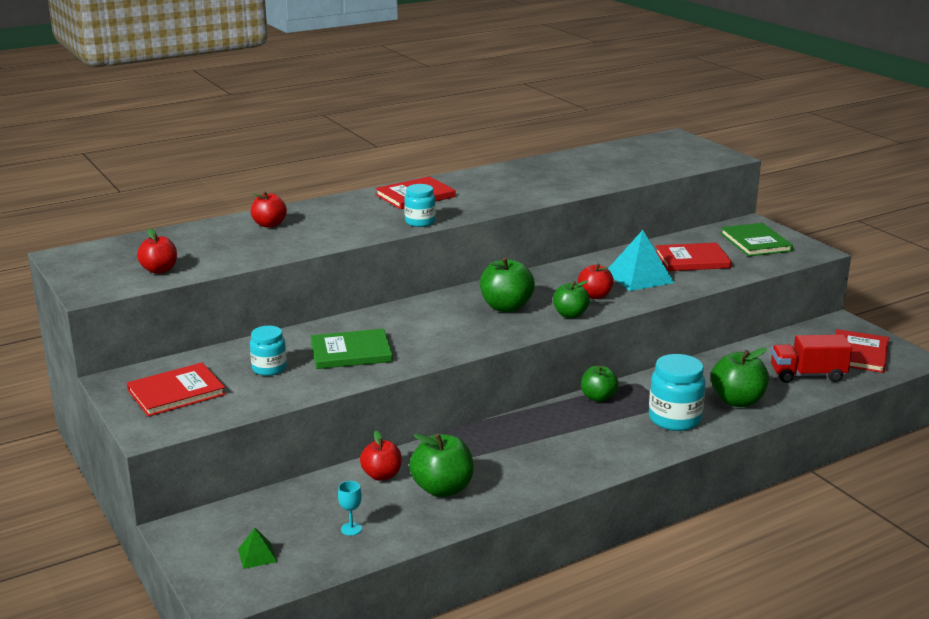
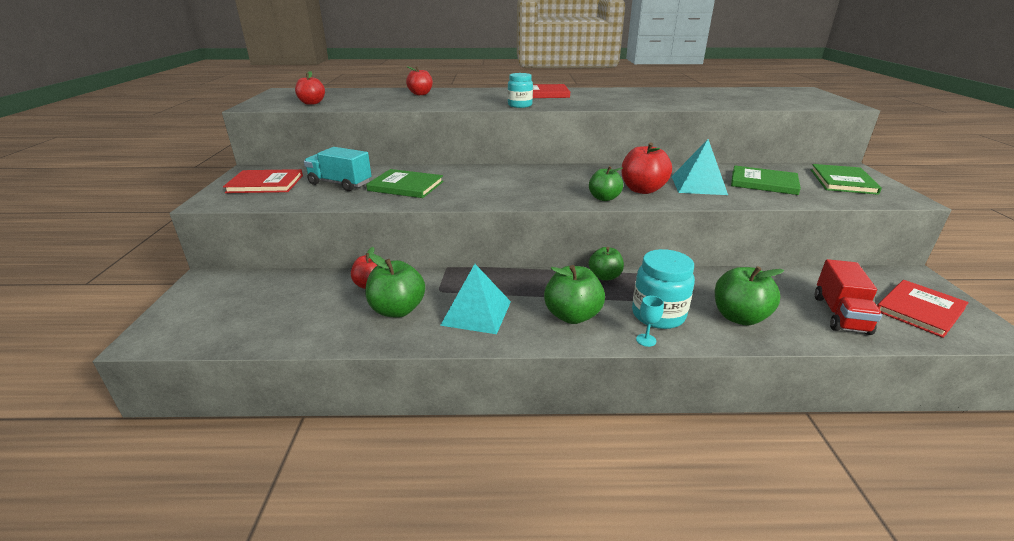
camera: 30 degrees right, 5 degrees up
(257, 555) = (214, 315): green pyramid -> none
(269, 368) = (340, 184): turquoise jar -> turquoise truck
(351, 529) = (295, 318): turquoise goblet -> turquoise goblet (646, 340)
(506, 307) = (558, 183): green apple -> green apple (572, 316)
(520, 467) = (476, 313): none -> turquoise pyramid
(595, 295) = (642, 190): red apple -> red apple, size x1.51
(692, 260) = (763, 182): red book -> green book
(807, 375) = (840, 314): red truck -> red truck turned 105 degrees counterclockwise

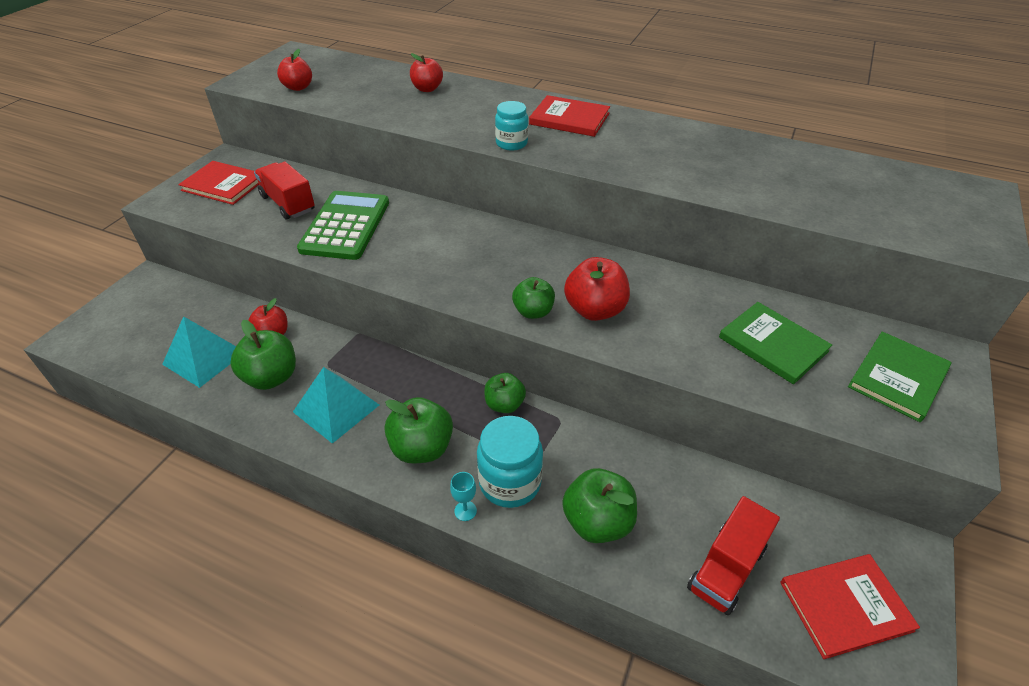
camera: 25 degrees right, 15 degrees up
(340, 184) = (288, 203): turquoise truck -> red truck
(406, 186) = (345, 226): green book -> green calculator
(698, 185) = (676, 322): turquoise pyramid -> turquoise pyramid (204, 358)

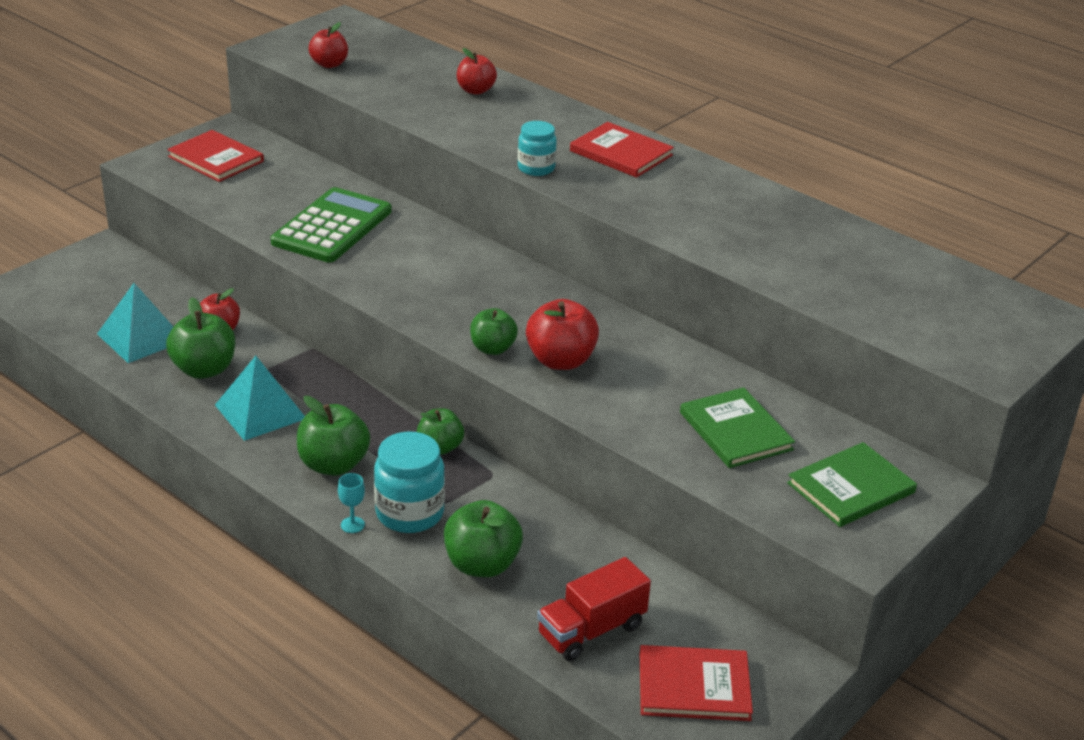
camera: 15 degrees right, 10 degrees down
(288, 203) = (279, 192): red truck -> none

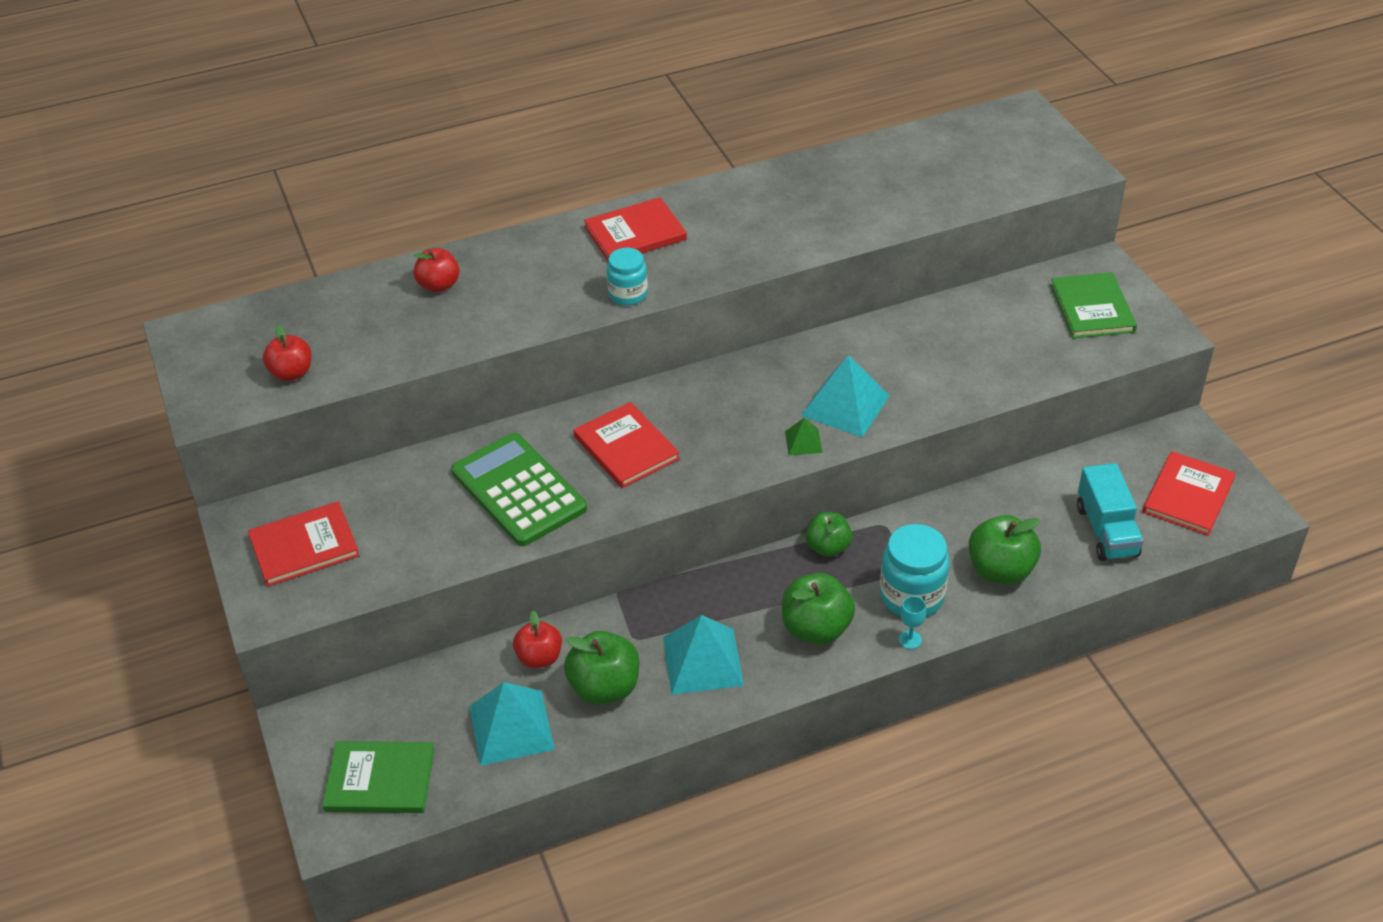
camera: 60 degrees left, 10 degrees up
(417, 262) = (626, 448): none -> red book
(492, 348) = (803, 442): green apple -> green pyramid
(560, 360) = (845, 405): red apple -> turquoise pyramid
(591, 630) = (1106, 531): red truck -> turquoise truck
(736, 431) = (994, 340): green book -> green book (380, 780)

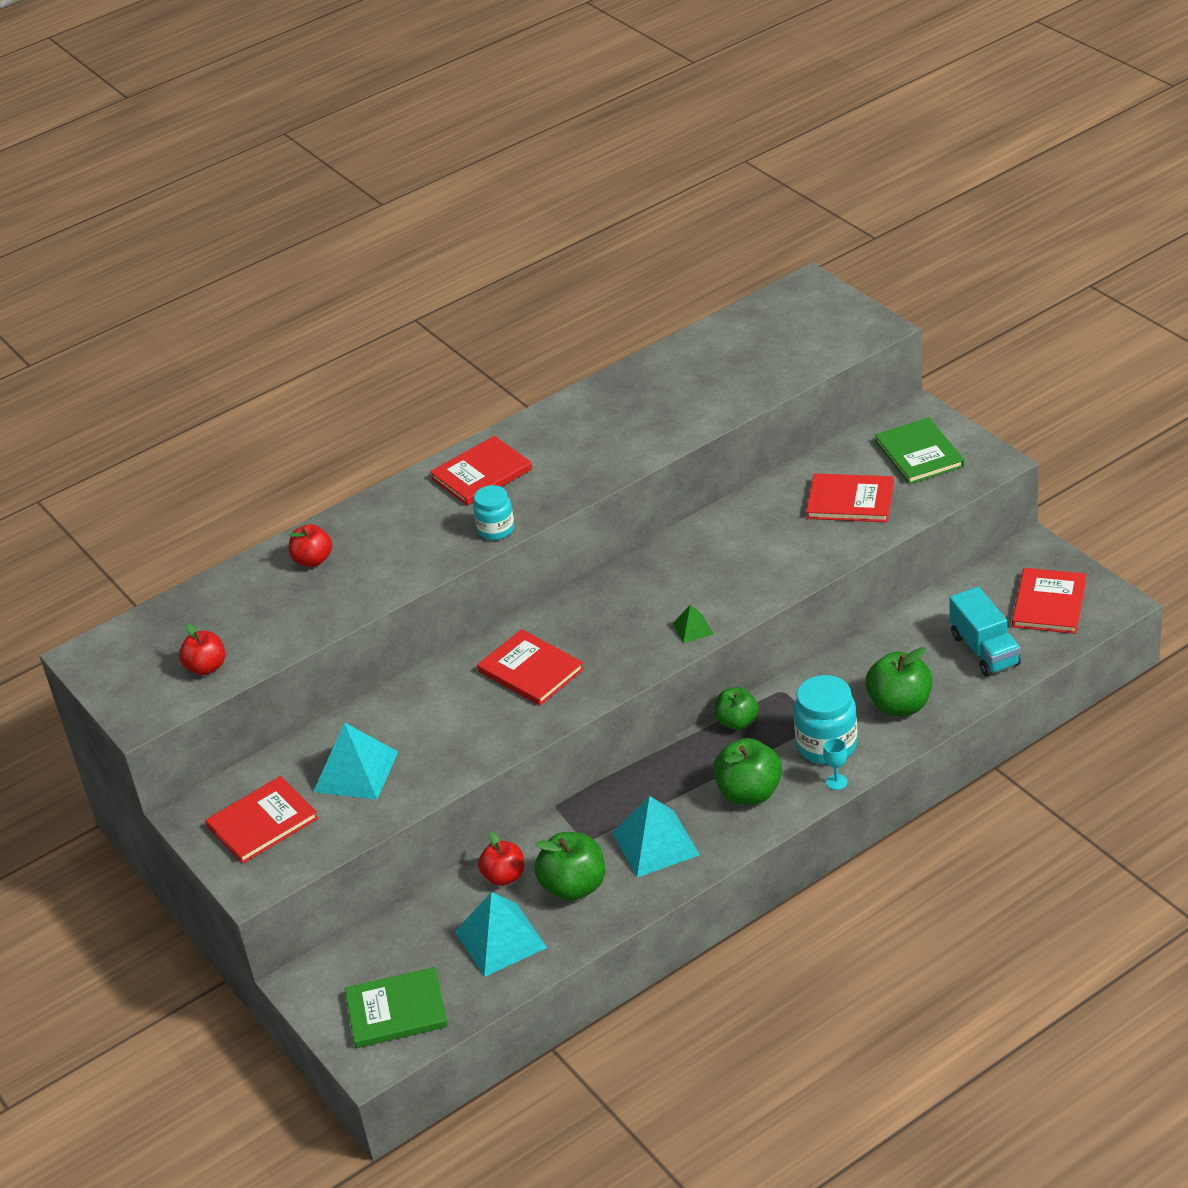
camera: 10 degrees left, 5 degrees down
(518, 490) = (444, 729): green calculator -> none
(845, 405) = (720, 588): turquoise pyramid -> turquoise pyramid (355, 771)
(1006, 342) = (850, 501): none -> red book

